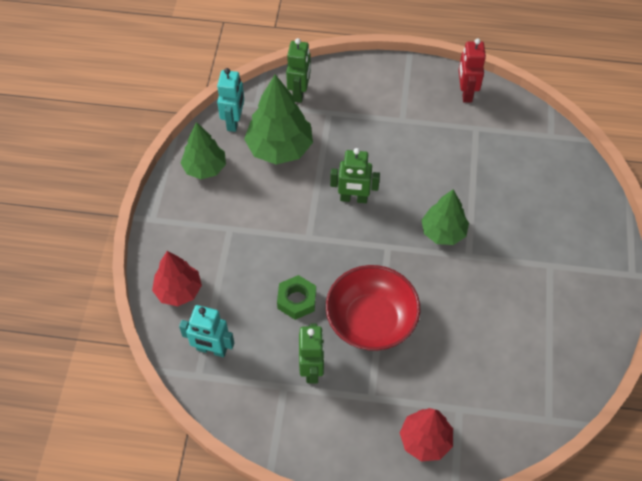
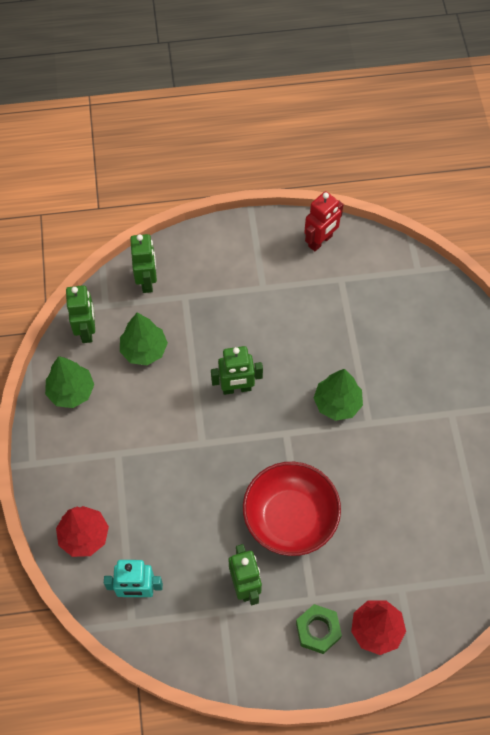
camera: 15 degrees left, 5 degrees up
(234, 121) = (87, 330): turquoise robot -> green robot
(279, 148) = (144, 350): green tree -> green tree, size x0.66
(296, 300) = (209, 515): green nut -> green nut (318, 630)
(466, 93) = (320, 241): red robot -> red robot turned 120 degrees counterclockwise

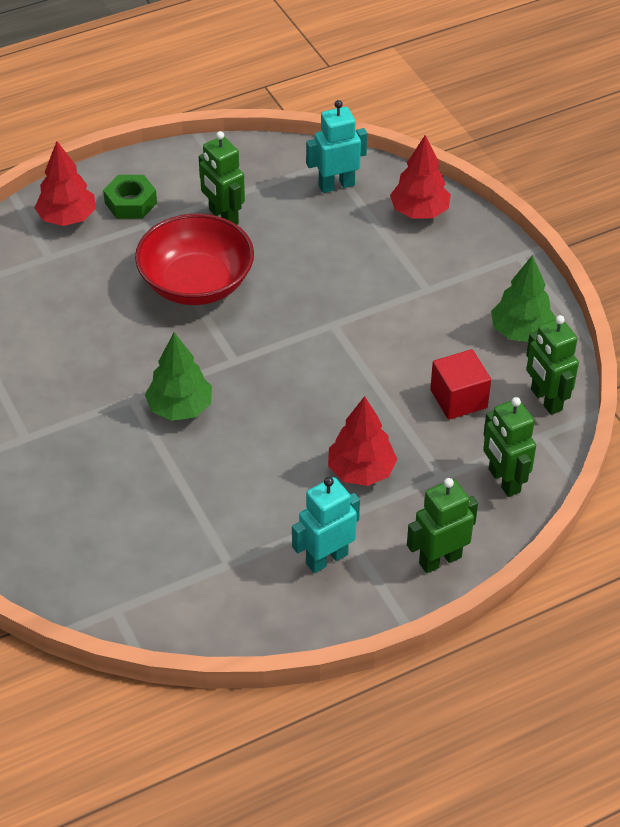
camera: 160 degrees right, 15 degrees down
(144, 350) = (458, 399): green tree -> red cube
(234, 316) = (361, 471): none -> red tree
(236, 388) = (317, 389): green robot -> green robot (440, 560)
(280, 263) = (326, 558): none -> turquoise robot
(320, 241) = (279, 609): red robot -> none

